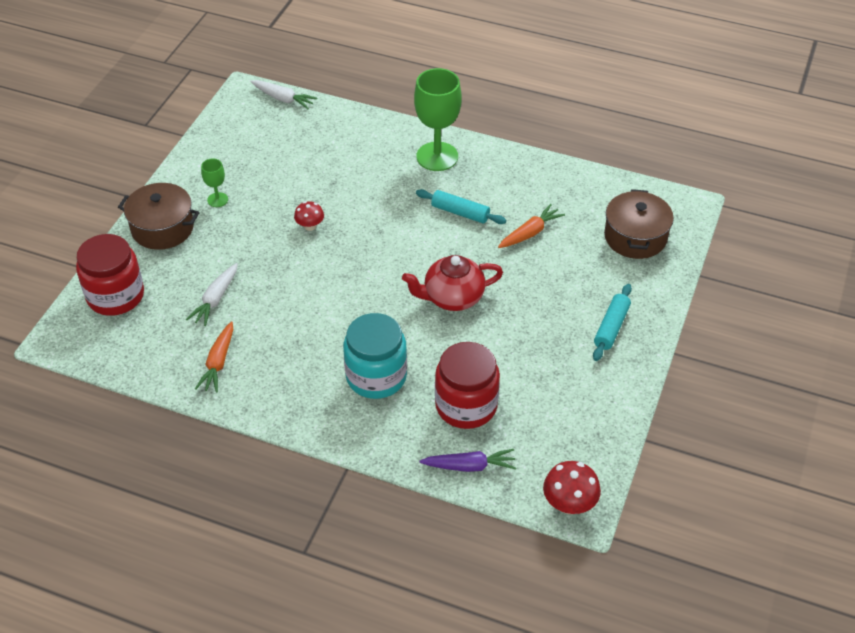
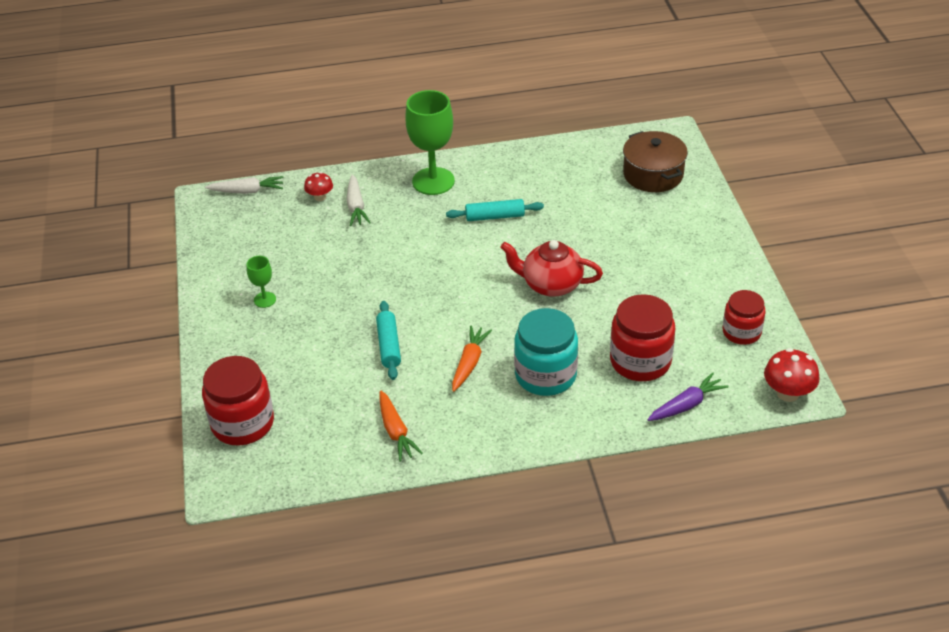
camera: 30 degrees left, 5 degrees down
(162, 228) = (233, 346): brown pot -> none
(216, 299) = (343, 381): white carrot -> white carrot (356, 206)
(310, 226) = (373, 284): red mushroom -> red mushroom (320, 197)
(452, 297) = (551, 284): red teapot -> red teapot turned 60 degrees clockwise
(530, 233) = (567, 207): orange carrot -> orange carrot (469, 363)
(580, 425) = (741, 332): none -> red jar
(611, 327) = (697, 249): turquoise rolling pin -> turquoise rolling pin (389, 345)

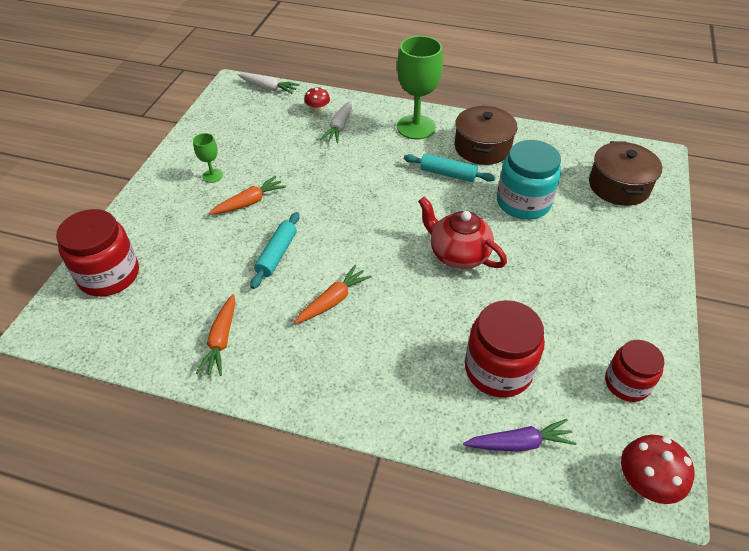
camera: 25 degrees right, 5 degrees up
(323, 311) = (249, 202): none -> orange carrot
(510, 180) = (482, 147): none -> brown pot
(545, 375) = (394, 343): turquoise jar -> turquoise jar (523, 202)

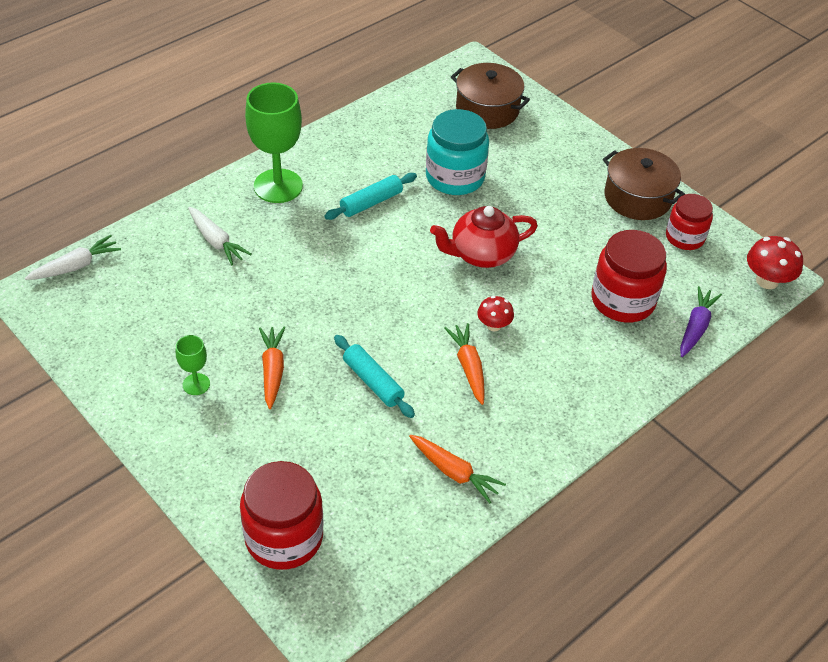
camera: 60 degrees left, 0 degrees up
(318, 110) = (167, 244): red mushroom -> red mushroom (494, 325)
(482, 147) = (356, 159): brown pot -> brown pot (637, 197)

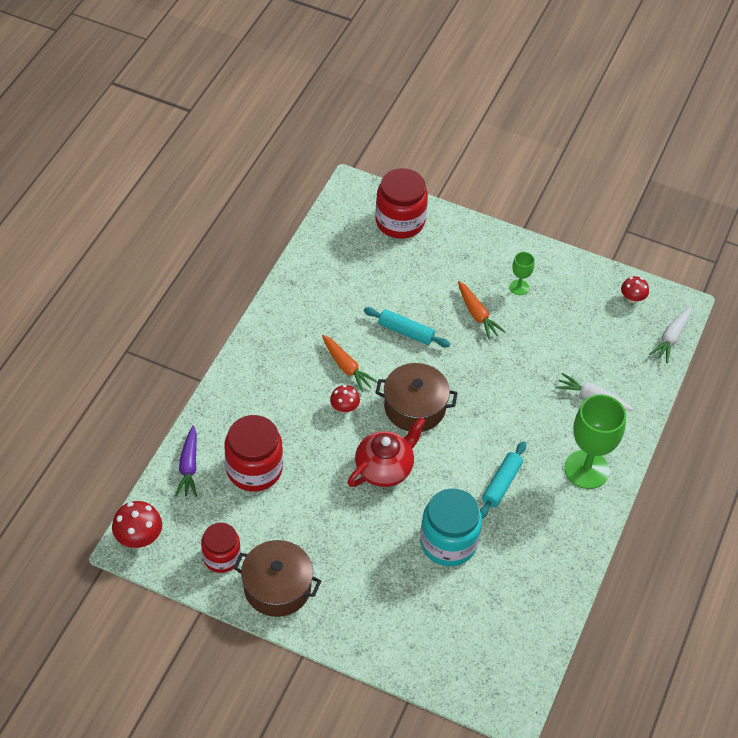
camera: 155 degrees right, 5 degrees up
(75, 322) = (632, 298): none -> red mushroom
(454, 472) = (320, 293): orange carrot -> none
(487, 109) = (463, 644): brown pot -> brown pot (414, 407)

